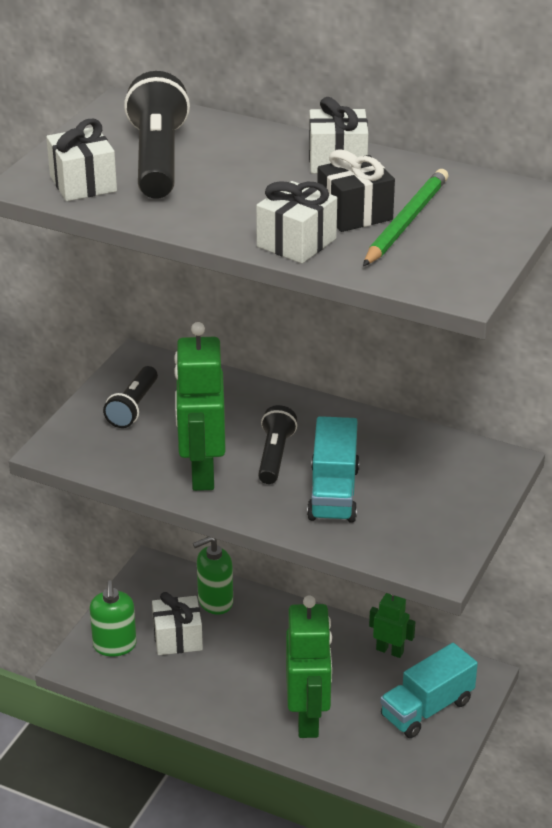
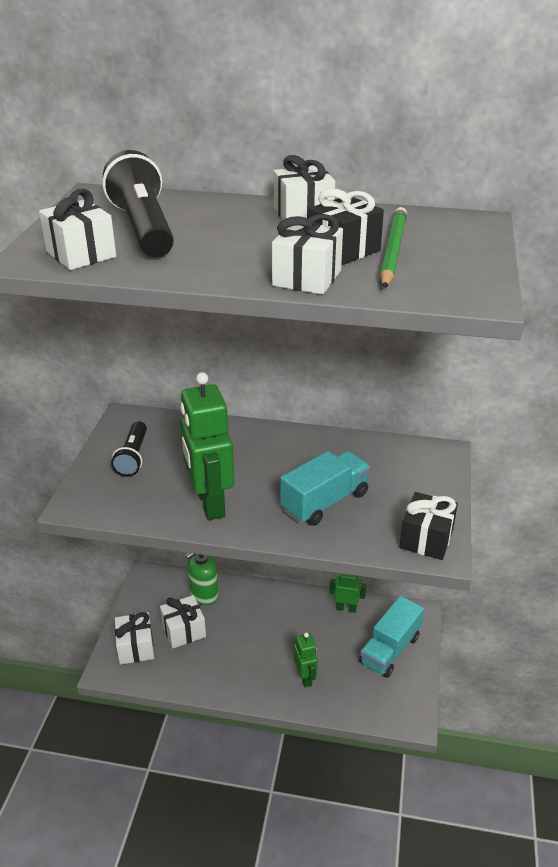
camera: 15 degrees left, 0 degrees up
(114, 645) = (135, 647): green soap dispenser -> white gift
(275, 456) = (264, 478): black flashlight -> none
(308, 718) = (305, 677): green robot -> green robot, size x0.52
(333, 493) = (325, 502): turquoise truck -> turquoise truck turned 120 degrees counterclockwise
(431, 552) = (426, 539): none -> black gift

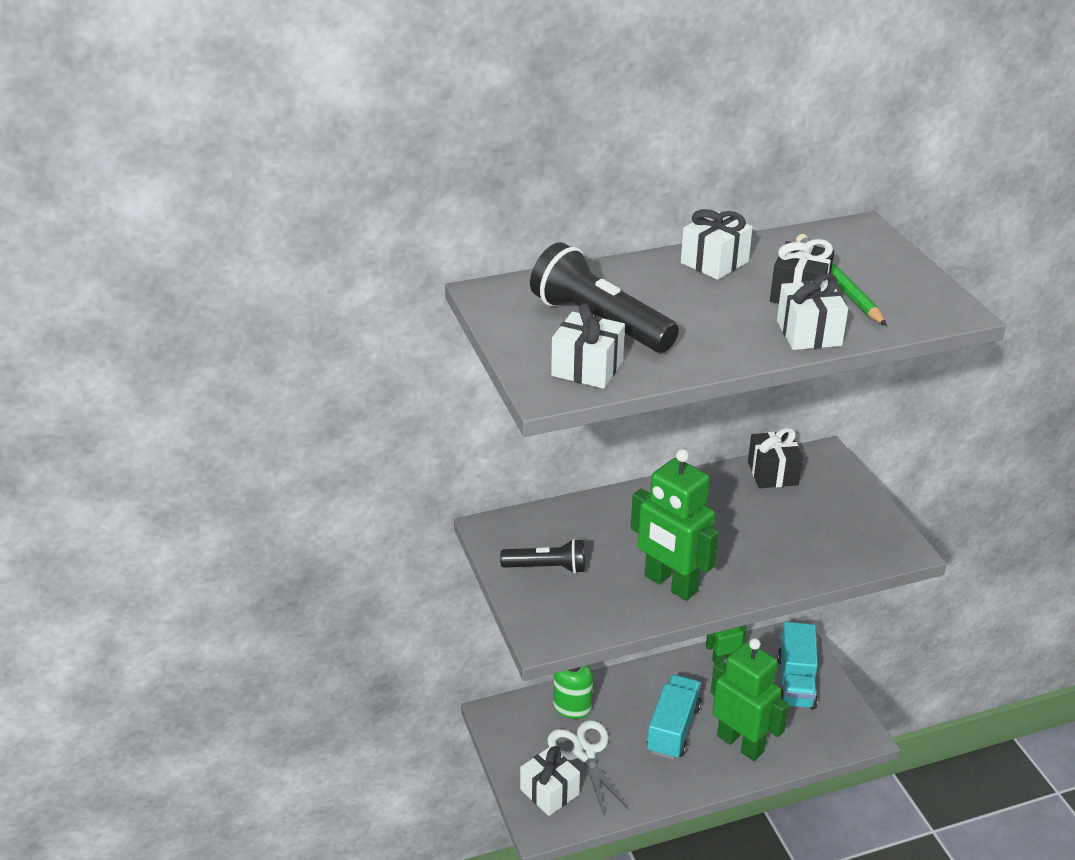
camera: 30 degrees left, 0 degrees up
(133, 457) = (546, 567): black flashlight -> black flashlight turned 60 degrees counterclockwise
(184, 631) = (584, 753): white gift -> white scissors
(305, 677) = (740, 743): green robot -> green robot, size x1.91
(325, 502) = (770, 542): turquoise truck -> turquoise truck (673, 729)
(426, 539) = (883, 542): black gift -> black gift (772, 473)

